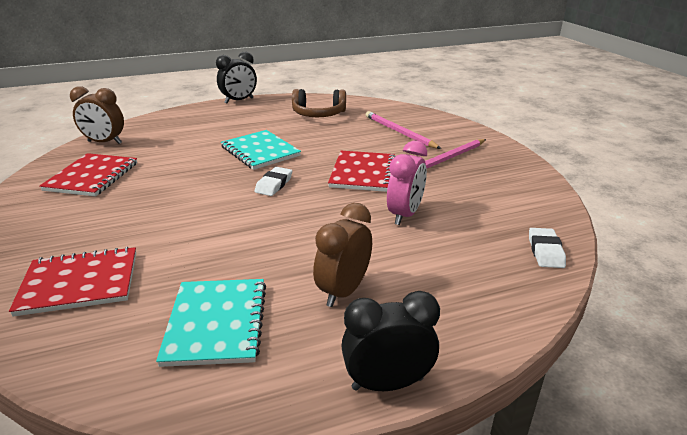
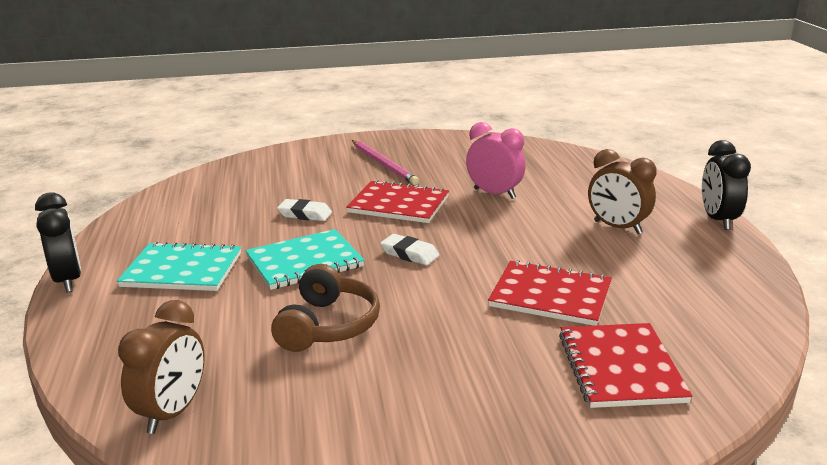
camera: 80 degrees left, 5 degrees down
(92, 177) = (326, 404): red notebook -> red notebook (550, 295)
(216, 323) = (671, 282): turquoise notebook -> turquoise notebook (182, 270)
(318, 114) = (195, 219): brown headphones -> brown headphones (328, 325)
(399, 132) = (297, 178): pink pencil -> none
(545, 251) = (558, 154): white eraser -> white eraser (305, 214)

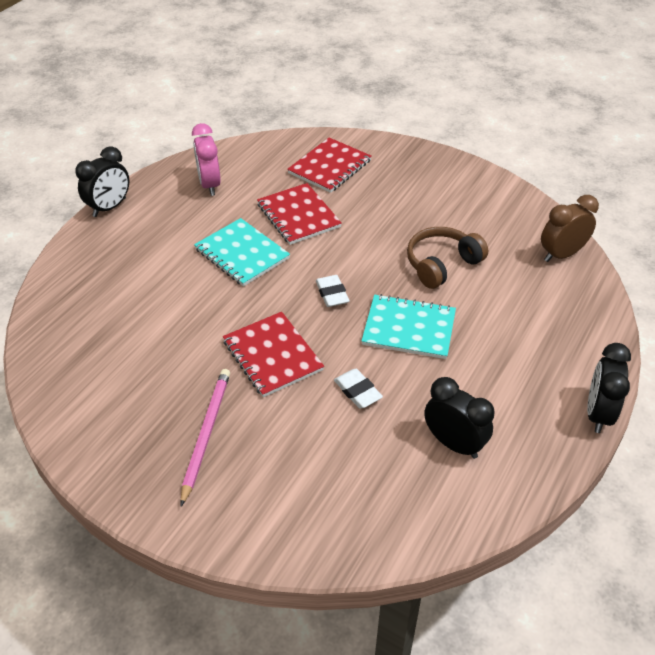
camera: 140 degrees left, 20 degrees up
(182, 270) = (503, 373): turquoise notebook -> turquoise notebook (242, 254)
(198, 220) = (453, 444): none -> black clock
(494, 194) = (186, 322): pink clock -> pink clock (210, 185)
(617, 227) = (174, 237): brown clock -> none

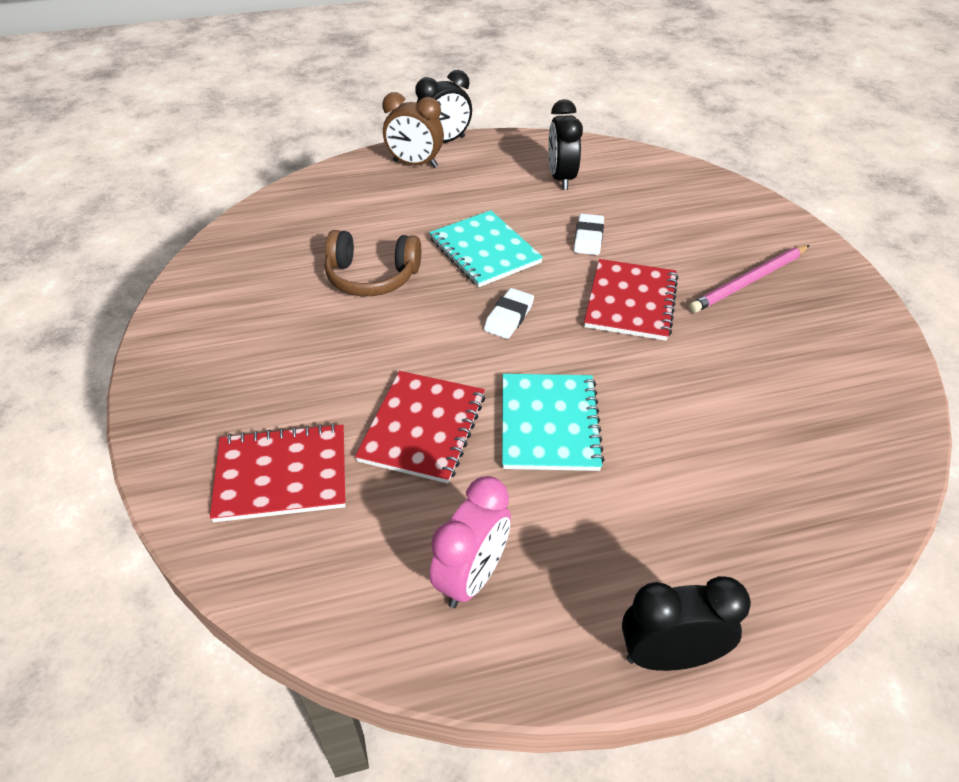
camera: 135 degrees left, 0 degrees up
(561, 254) = (268, 221): brown clock -> brown clock (415, 164)

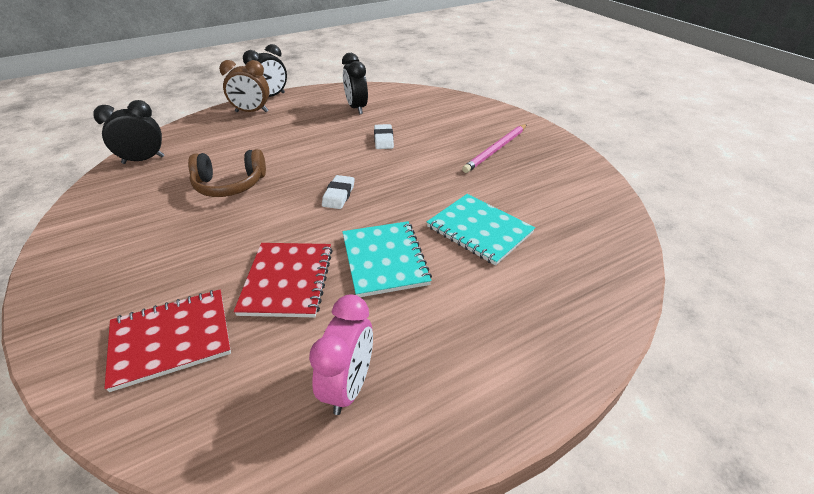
camera: 15 degrees left, 5 degrees down
(484, 251) = (312, 157): turquoise notebook -> turquoise notebook (479, 230)
(631, 302) = (422, 173): red notebook -> none
(669, 656) = (519, 410): black clock -> black clock (143, 160)

